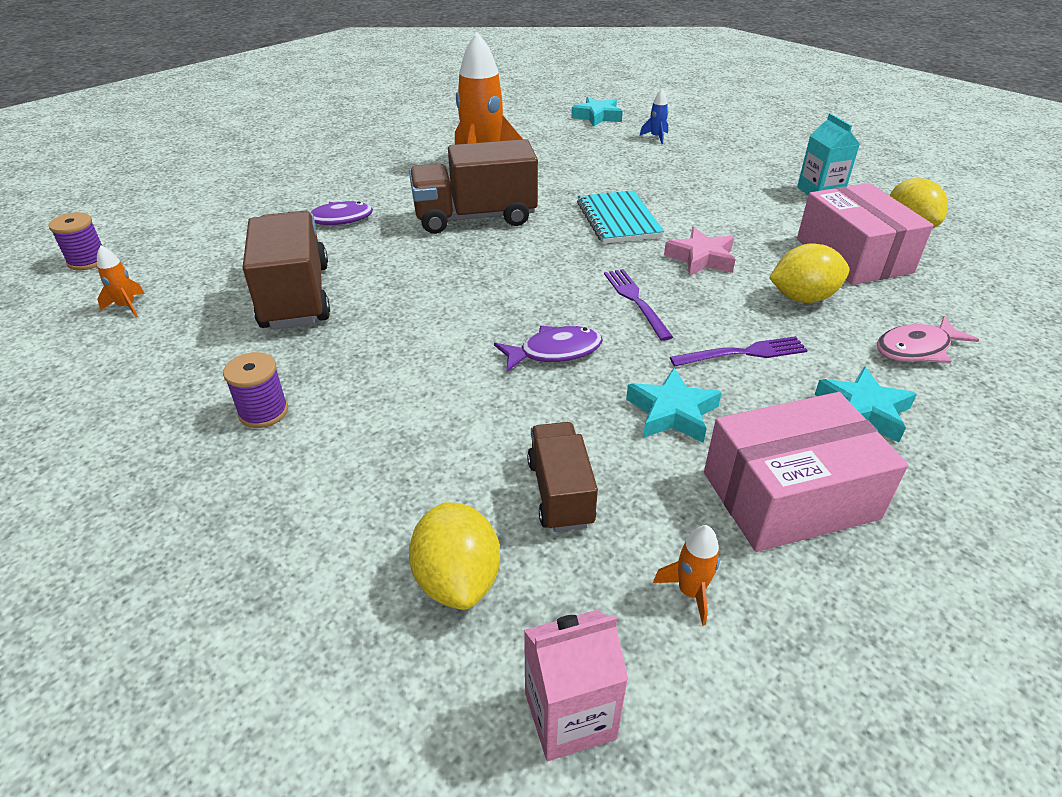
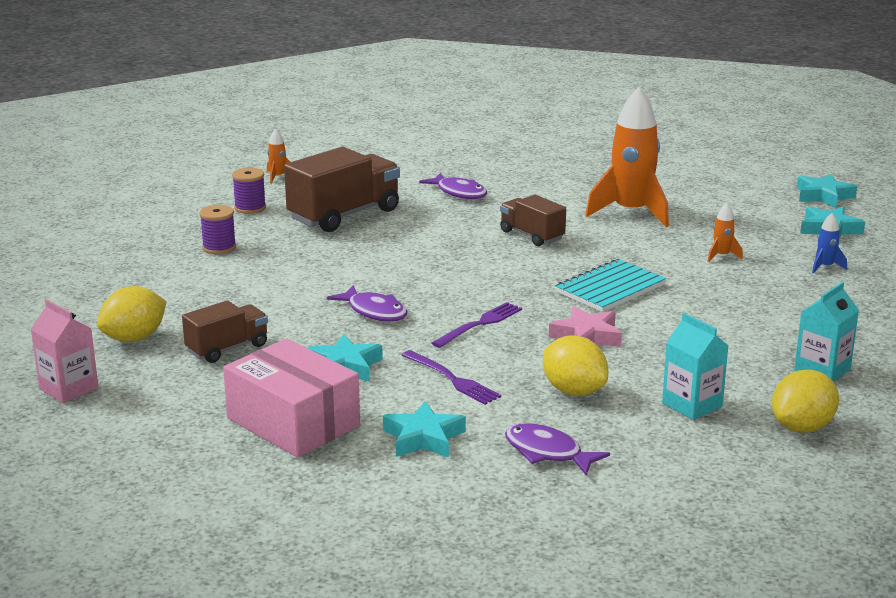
camera: 60 degrees right, 15 degrees down
(87, 261) = (312, 148): purple spool -> purple spool (250, 208)
(475, 217) = (532, 235): brown truck -> brown truck, size x0.58
(540, 100) = (823, 196): none -> turquoise star
(690, 592) = (177, 404): orange rocket -> orange rocket (721, 256)
(853, 255) = (692, 405): pink box -> turquoise carton
(916, 349) = (547, 452): pink fish -> purple fish

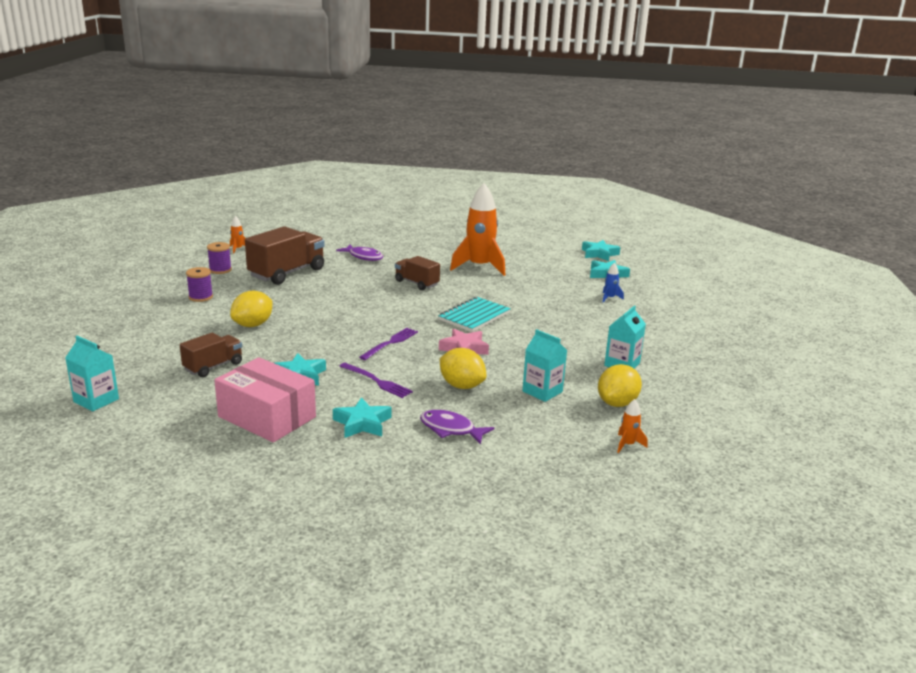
camera: 10 degrees left, 0 degrees up
(69, 389) = (96, 400): pink carton -> turquoise carton
(134, 338) = (143, 362): yellow lemon -> yellow lemon (253, 325)
(374, 311) = (316, 337): purple fish -> none
(721, 256) = (543, 293): orange rocket -> orange rocket (627, 445)

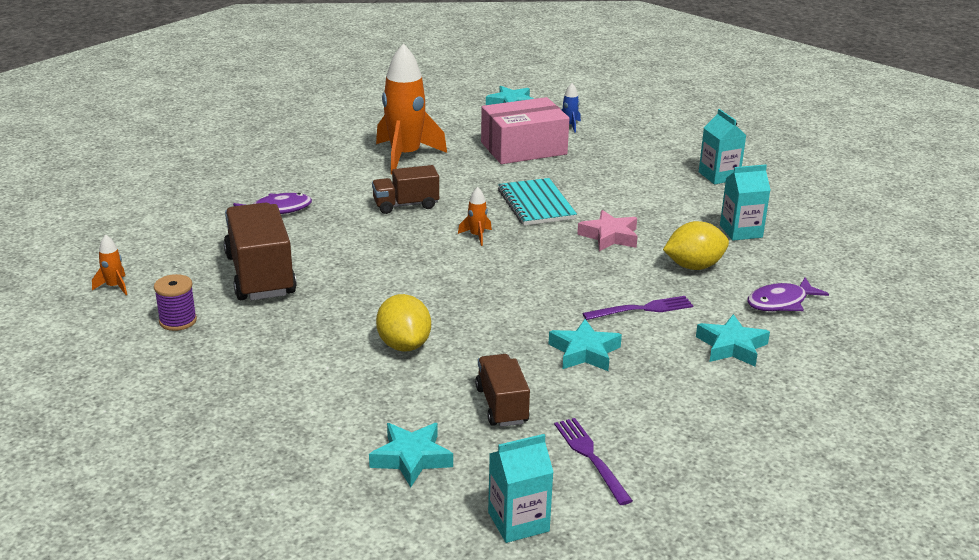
camera: 55 degrees left, 5 degrees up
(200, 297) = (260, 361): purple spool -> none
(267, 417) = (670, 401): pink box -> pink box (523, 148)
(391, 343) = (553, 271): purple fork -> purple fork (590, 457)
(599, 254) = (453, 88): turquoise star -> turquoise star (411, 458)
(617, 403) = (792, 207): yellow lemon -> none
(627, 445) = (869, 231): orange rocket -> orange rocket (477, 236)

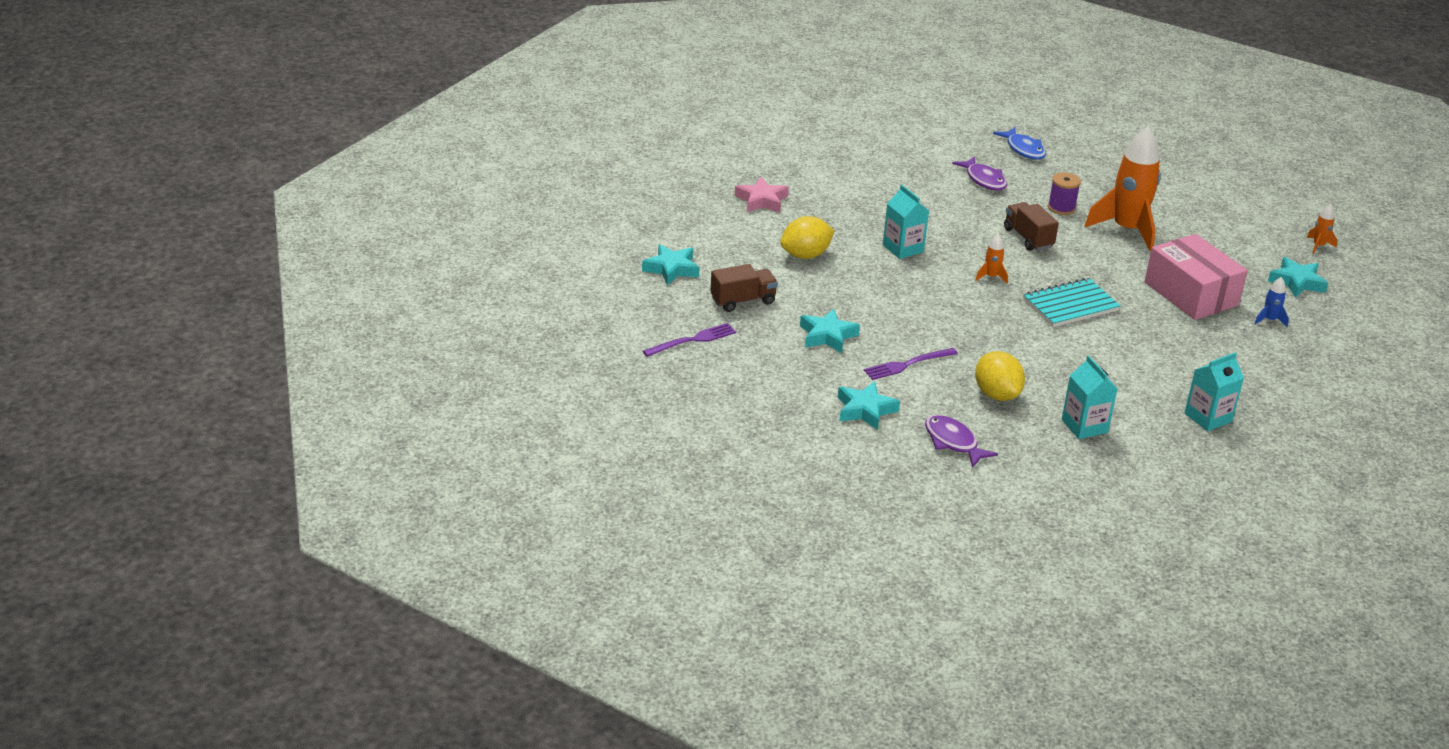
camera: 80 degrees right, 5 degrees up
(114, 287) = (833, 133): orange rocket -> orange rocket (1318, 246)
(178, 321) = (800, 164): purple spool -> purple spool (1061, 208)
(223, 179) = (1023, 149): none -> blue fish
(260, 275) = (876, 186): brown truck -> none
(518, 522) = (617, 313): turquoise carton -> turquoise carton (903, 248)
(609, 236) = (1029, 347): pink star -> pink star (762, 200)
(643, 309) = (907, 365): purple fork -> purple fork turned 90 degrees clockwise

